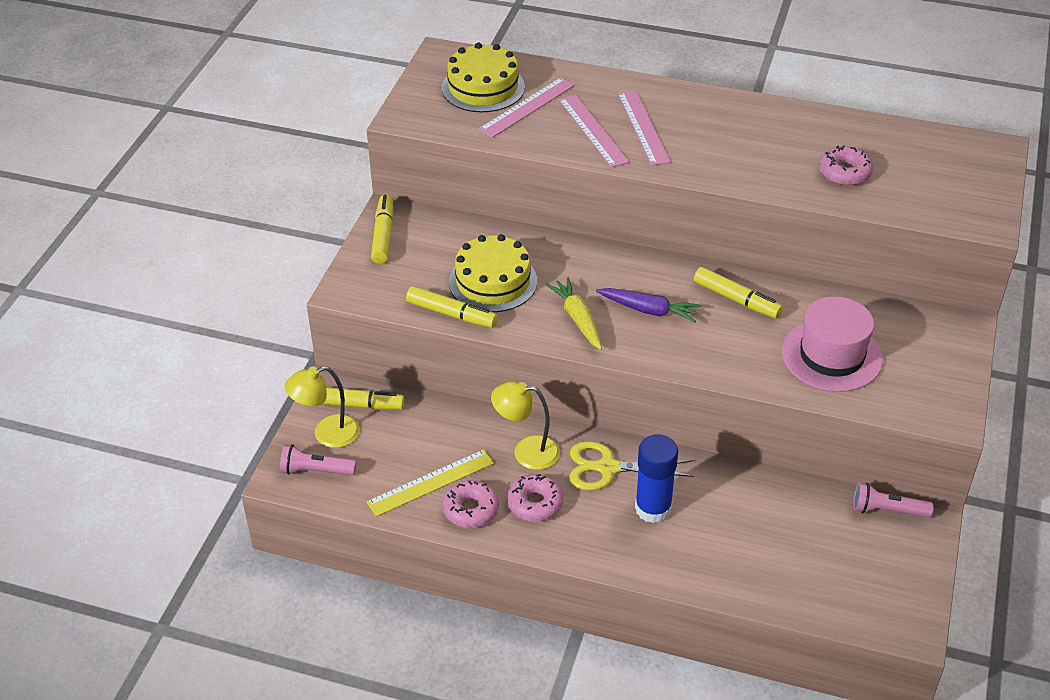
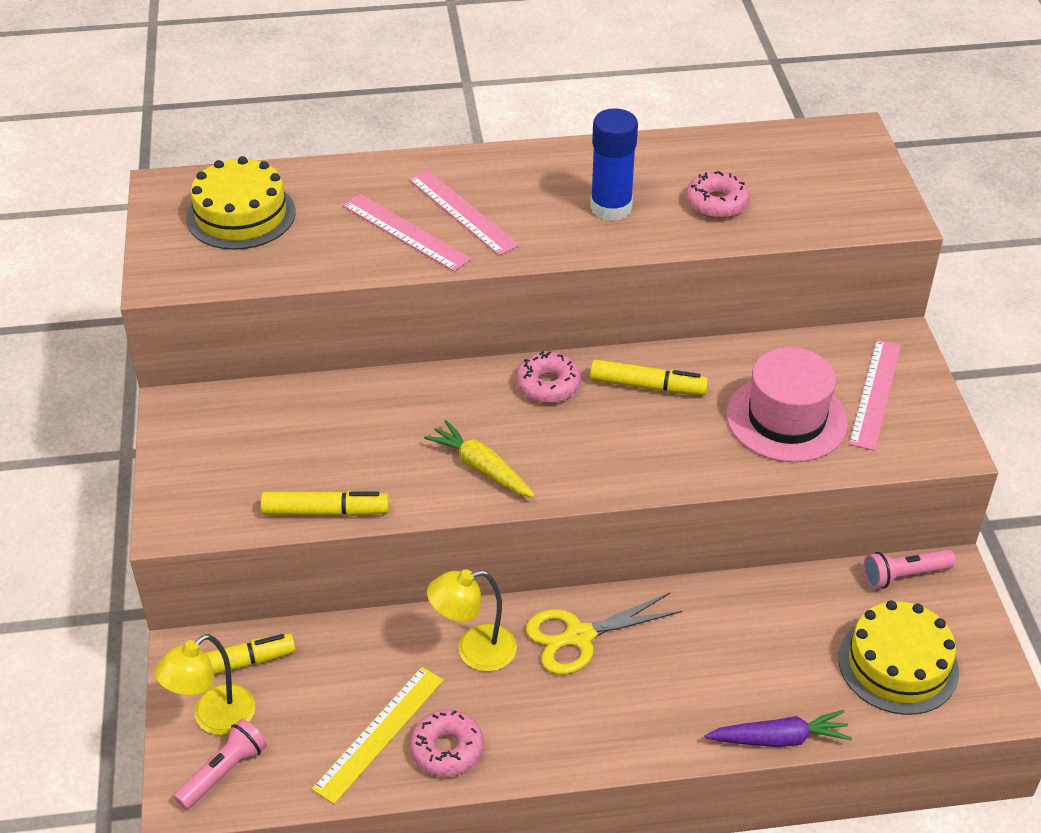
camera: 25 degrees left, 0 degrees up
(316, 470) = (224, 772): pink flashlight -> pink flashlight turned 150 degrees clockwise
(383, 235) = (183, 437): yellow marker -> none
(493, 281) = (354, 454): yellow cake -> yellow cake (898, 664)
(527, 107) = (310, 225): pink ruler -> pink ruler (875, 394)
(535, 503) = (519, 712): pink donut -> pink donut (548, 385)
(649, 310) = (557, 430): purple carrot -> purple carrot (779, 738)
(653, 508) = (657, 667): blue glue stick -> blue glue stick (611, 208)

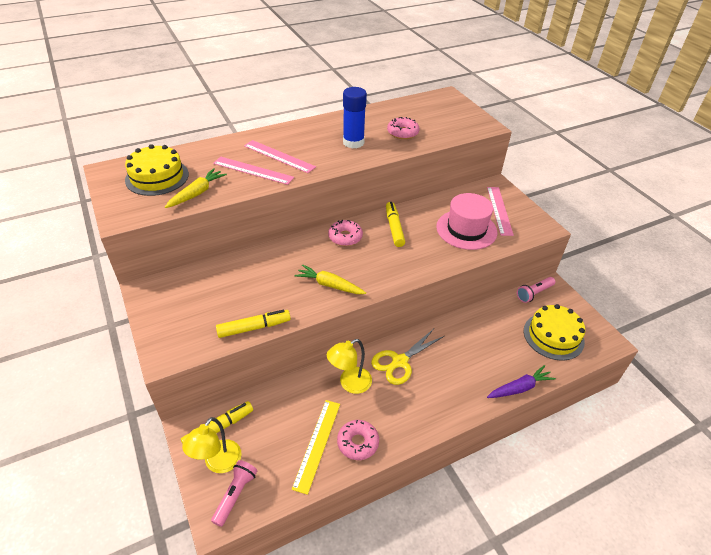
camera: 20 degrees left, 0 degrees up
(295, 258) = (197, 193): none -> yellow carrot
(647, 386) = (394, 228): yellow marker -> yellow marker turned 90 degrees counterclockwise

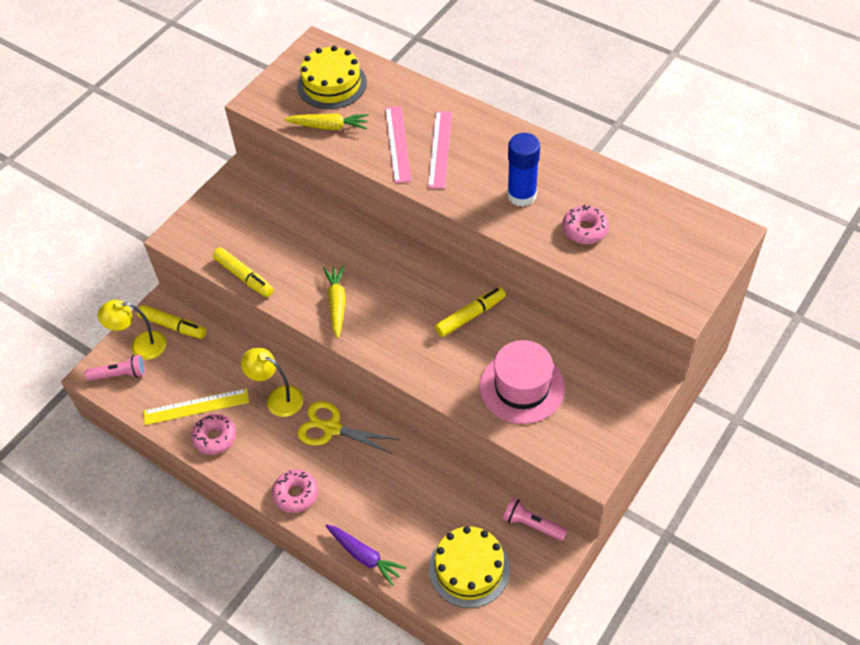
camera: 65 degrees right, 10 degrees up
(345, 237) = (421, 280): pink donut -> pink donut (296, 494)
(499, 210) = (591, 408): pink ruler -> none

